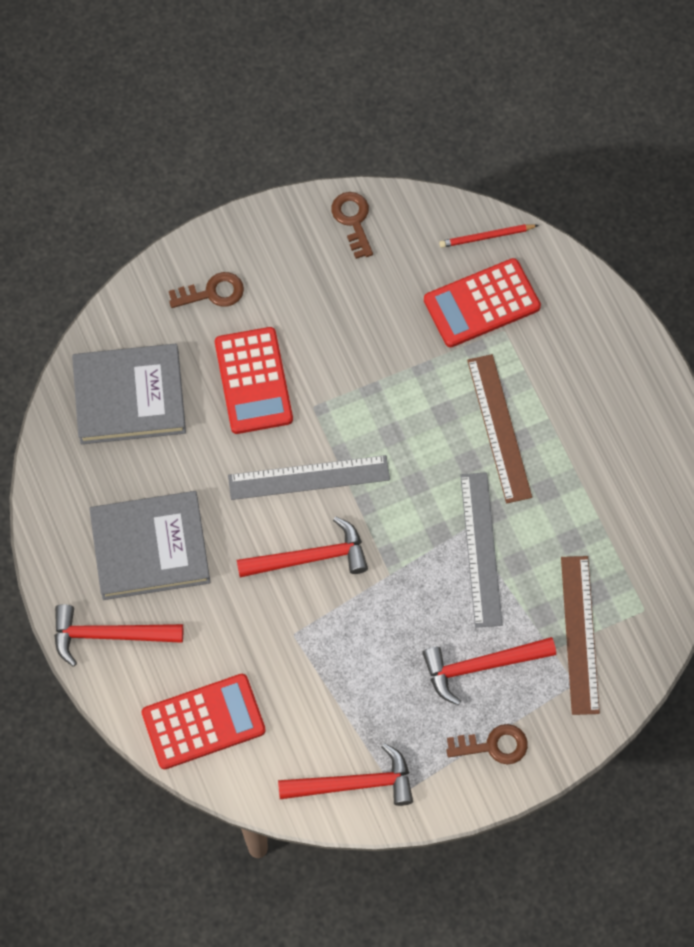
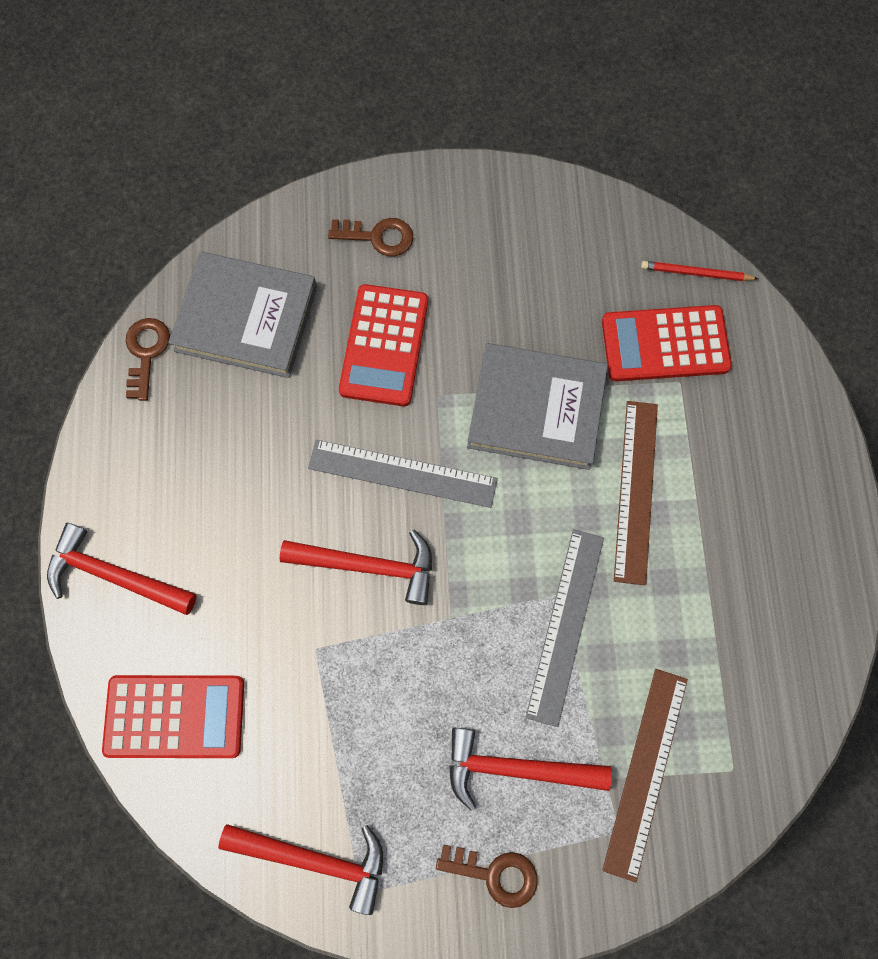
camera: 20 degrees right, 5 degrees up
(150, 548) = (199, 492): grey book -> grey book (536, 409)
(353, 220) = (556, 209): brown key -> brown key (146, 353)

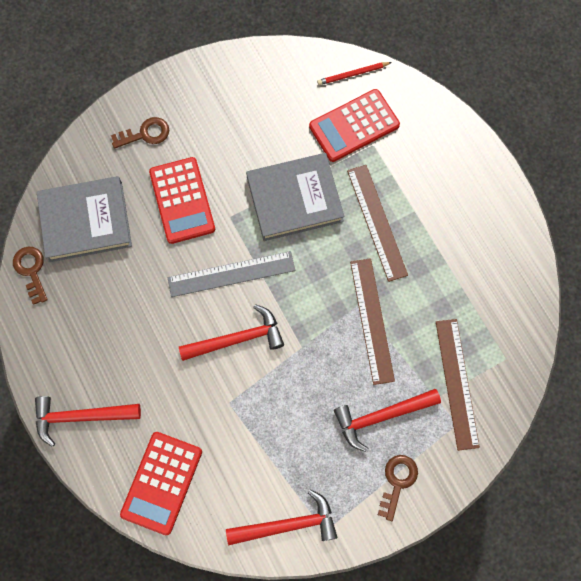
camera: 25 degrees left, 0 degrees up
(175, 716) = (162, 483): red calculator -> red calculator turned 135 degrees clockwise
(495, 874) = (397, 482): brown key -> brown key turned 60 degrees counterclockwise
(565, 625) = (372, 320): grey ruler -> brown ruler

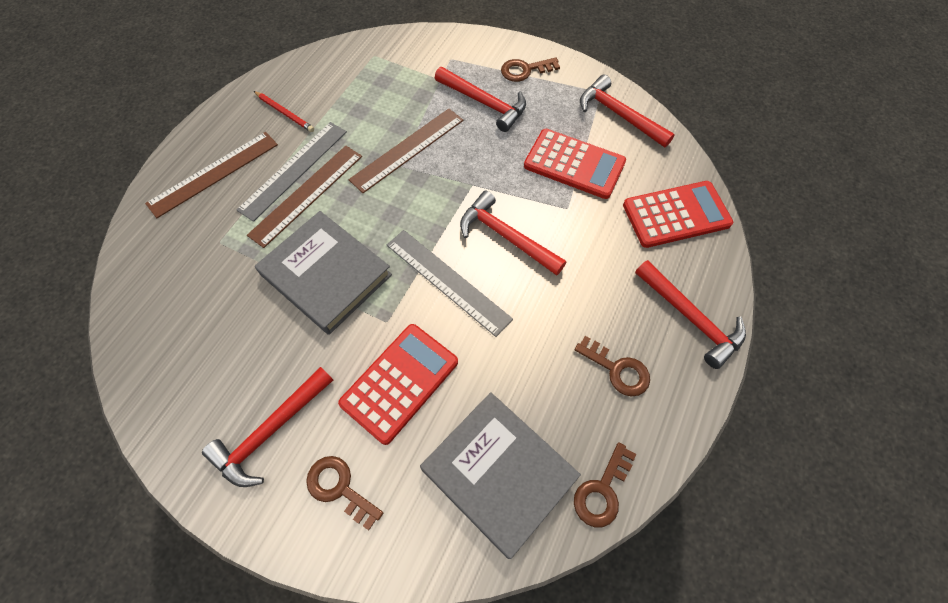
camera: 125 degrees left, 10 degrees down
(87, 337) = (617, 369): none -> brown key
(206, 115) = (271, 431): none -> red hammer
(353, 74) = (134, 308): red pencil -> red pencil (285, 113)
(354, 126) = (204, 271): red calculator -> red calculator (574, 164)
(409, 225) = (294, 170): none -> grey ruler
(457, 383) = (418, 73): brown ruler -> brown ruler (213, 173)

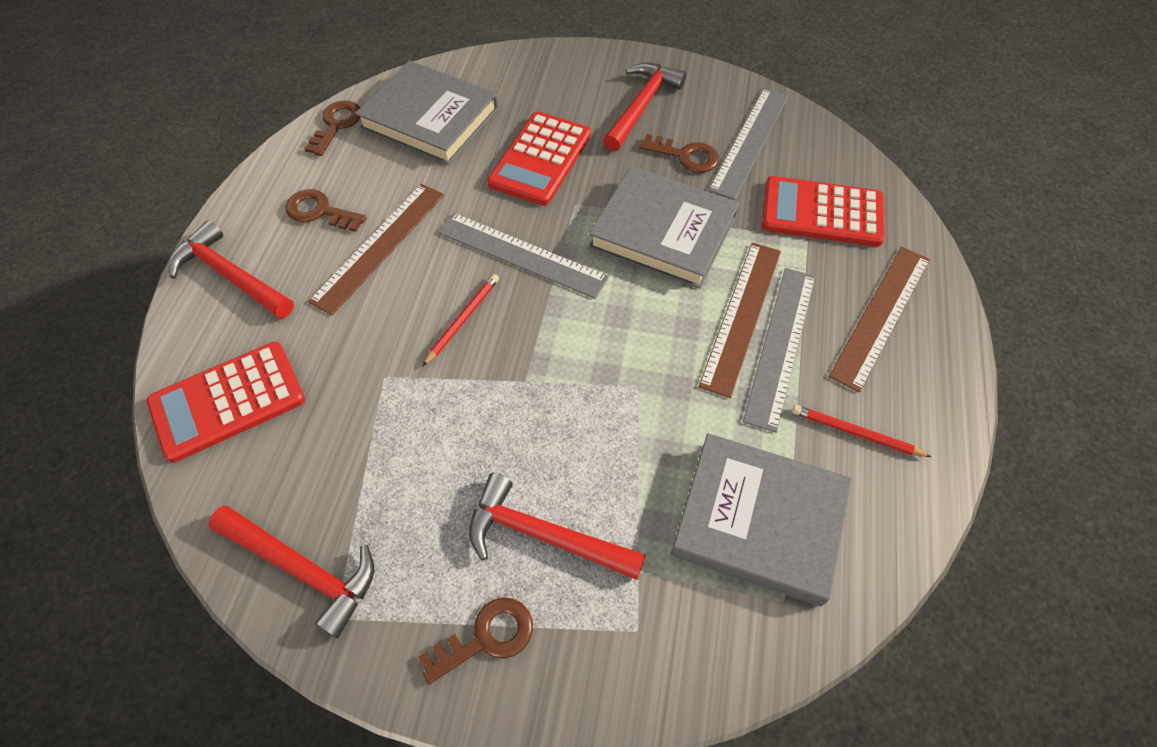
camera: 165 degrees right, 5 degrees down
(195, 353) = (749, 141): none -> grey ruler
(339, 488) = (563, 86): brown key -> brown key (685, 156)
(366, 86) = (759, 521): none -> grey book
(407, 149) = (637, 414): brown ruler -> brown ruler (379, 246)
(506, 237) = (462, 319): red hammer -> red pencil
(574, 164) = (378, 449): red calculator -> red calculator (822, 213)

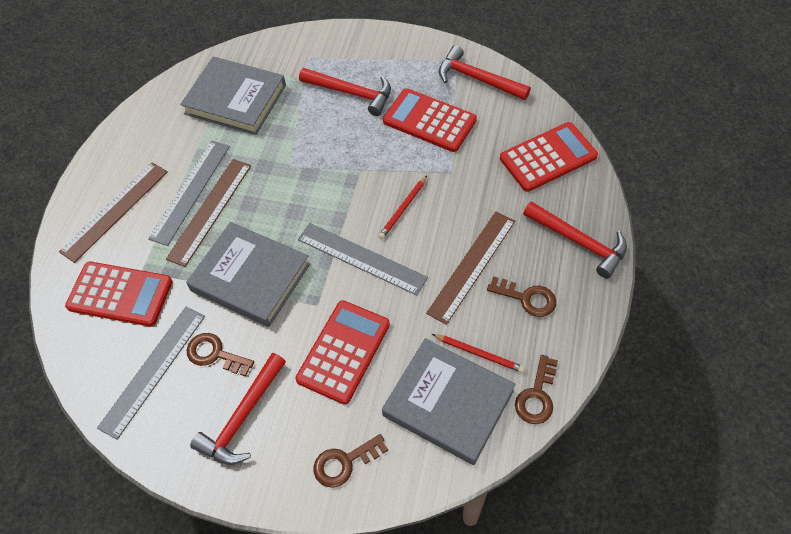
camera: 175 degrees left, 0 degrees up
(406, 472) = (429, 121): none -> red calculator
(486, 637) = (381, 54): brown key -> brown key (344, 462)
(856, 433) = (164, 141): red pencil -> red pencil (479, 353)

